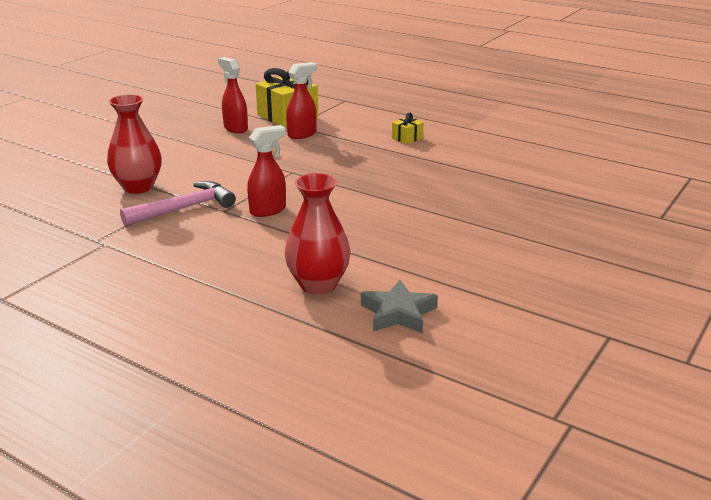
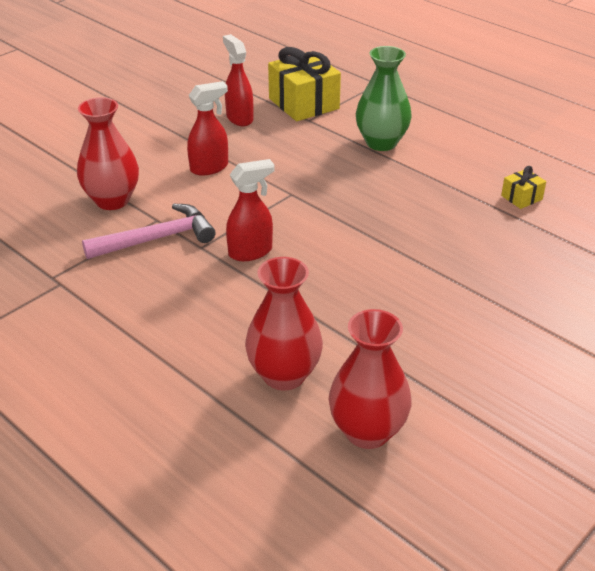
camera: 10 degrees right, 10 degrees up
(302, 134) = (315, 134): red spray bottle -> red spray bottle (209, 168)
(358, 136) = (381, 143): none -> green vase
(398, 313) = (367, 431): grey star -> red vase
(407, 138) = (439, 152): yellow gift -> yellow gift (521, 197)

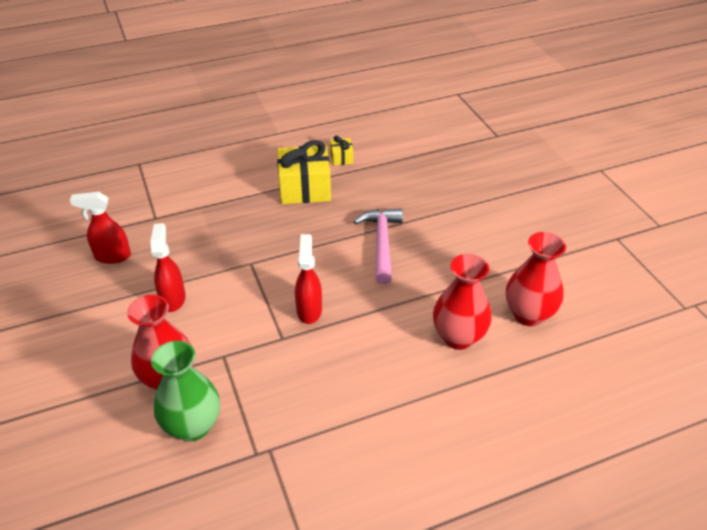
camera: 65 degrees left, 5 degrees up
(157, 239) = (251, 363): pink hammer -> pink hammer (382, 243)
(304, 104) = (128, 212): yellow gift -> yellow gift (305, 188)
(381, 143) = (223, 192): green vase -> green vase (193, 426)

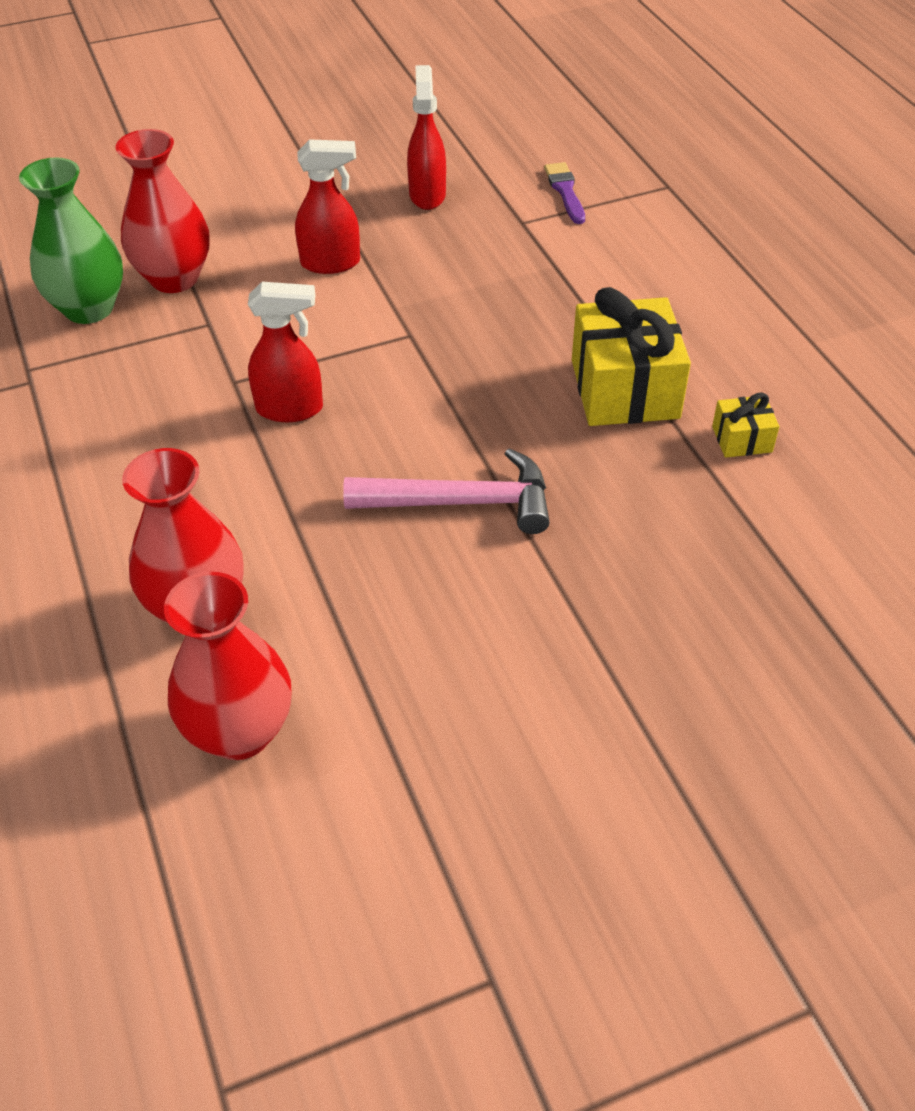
camera: 90 degrees right, 5 degrees up
(130, 200) = (565, 191): none -> purple brush

